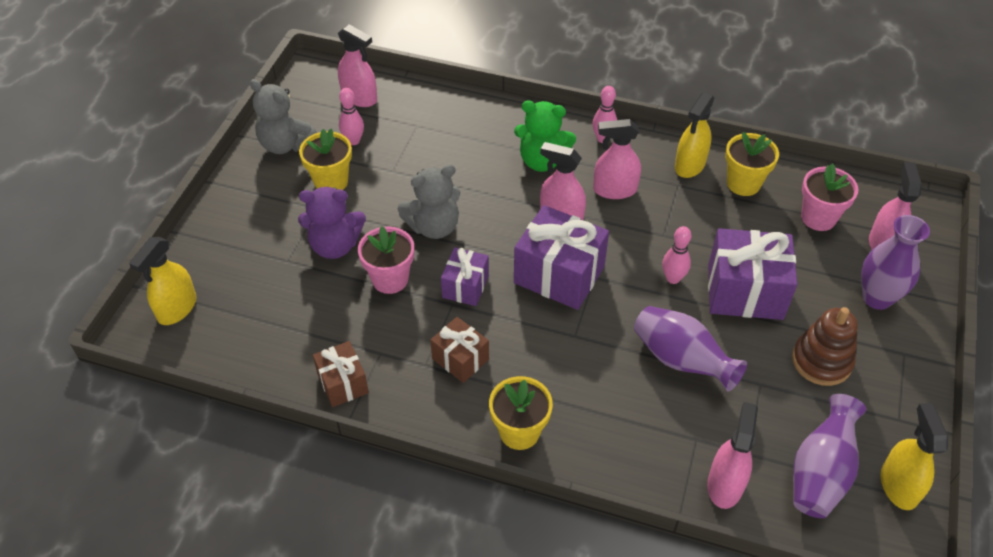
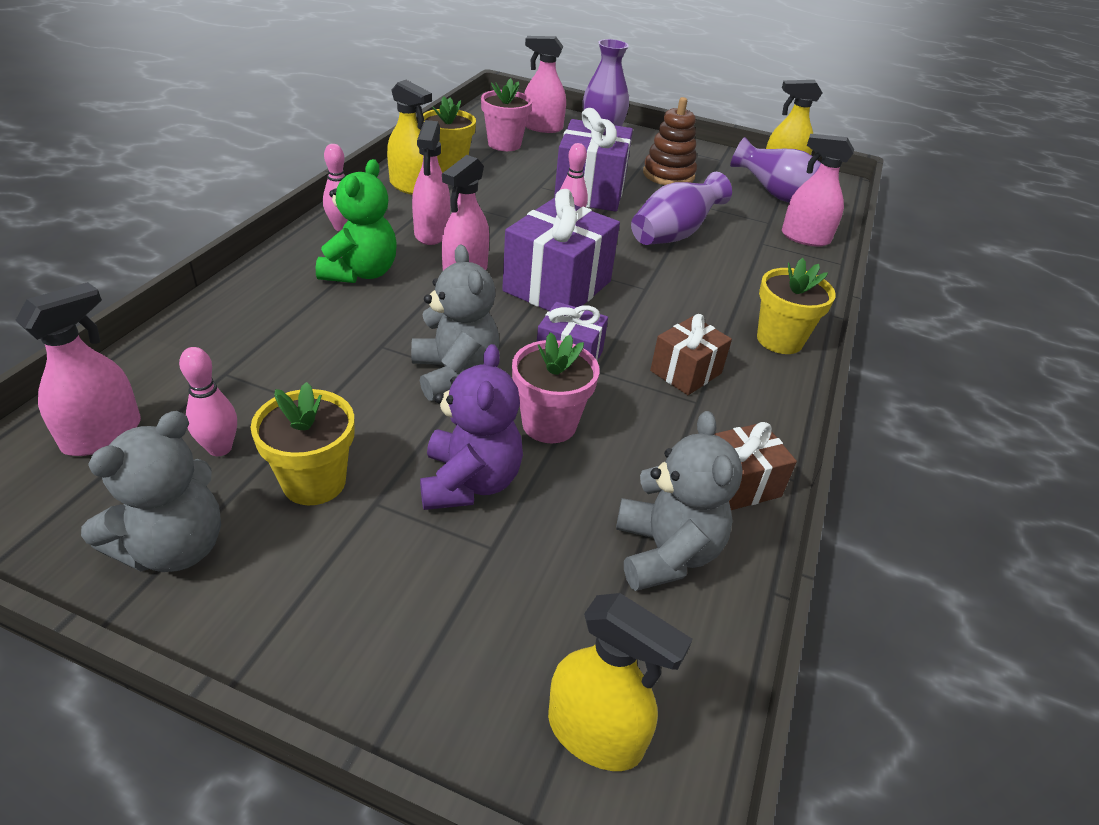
camera: 90 degrees left, 10 degrees down
(284, 340) = (665, 552): none -> grey teddy bear

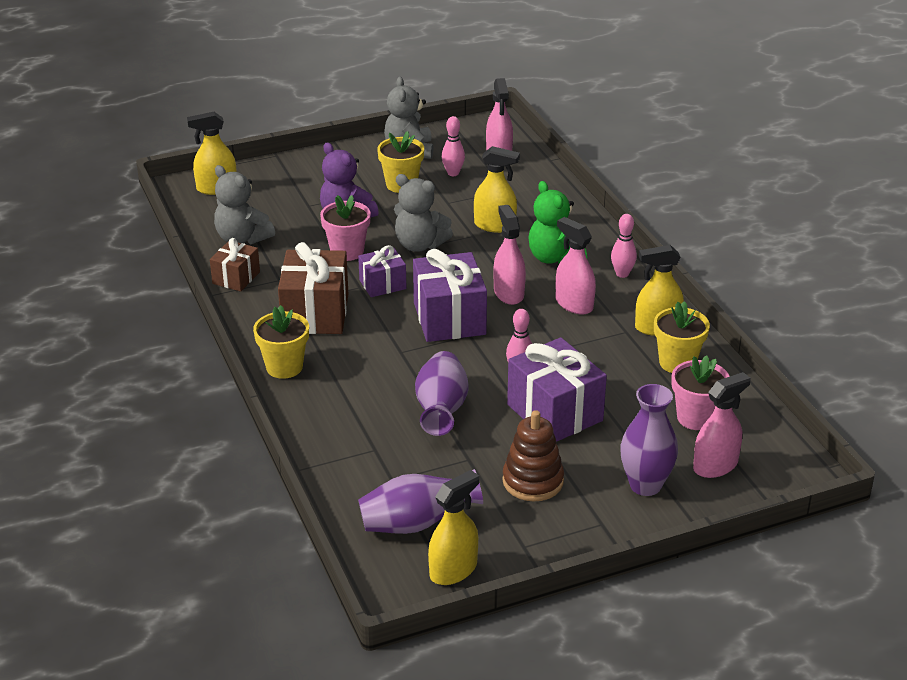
camera: 140 degrees right, 5 degrees down
(337, 340) = (495, 225): none -> yellow spray bottle
(685, 372) = (315, 313): brown gift -> brown gift, size x1.75
(805, 238) = (349, 480): pink spray bottle -> none

